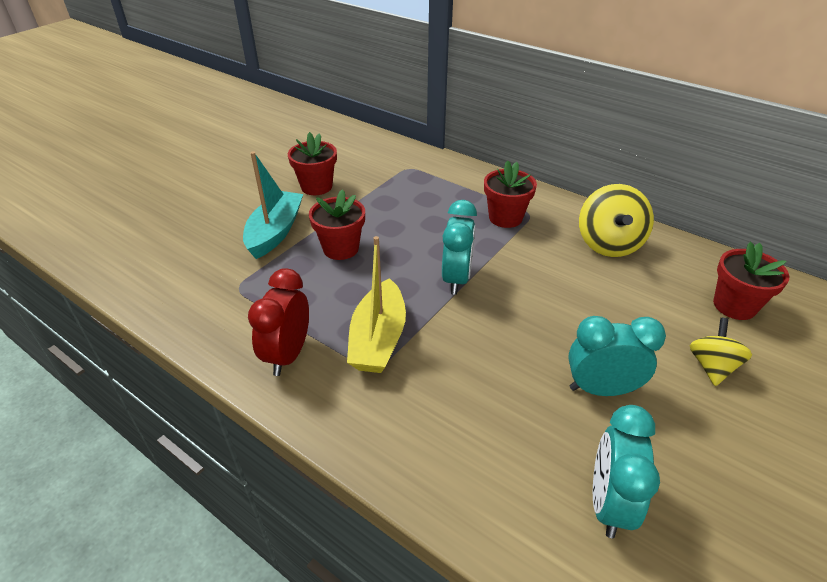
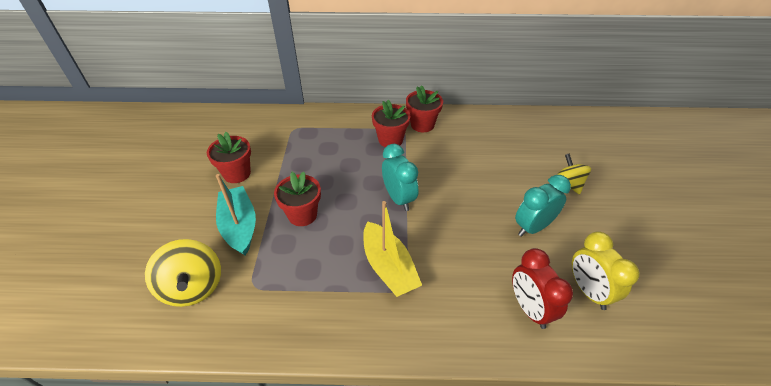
camera: 35 degrees left, 5 degrees up
(288, 355) = (340, 314): red clock -> red clock (529, 308)
(608, 244) = (462, 131): yellow spinning top -> yellow spinning top (193, 287)
(609, 503) = (588, 291): turquoise clock -> yellow clock
(734, 306) = (551, 141): red flower pot -> red flower pot (422, 124)

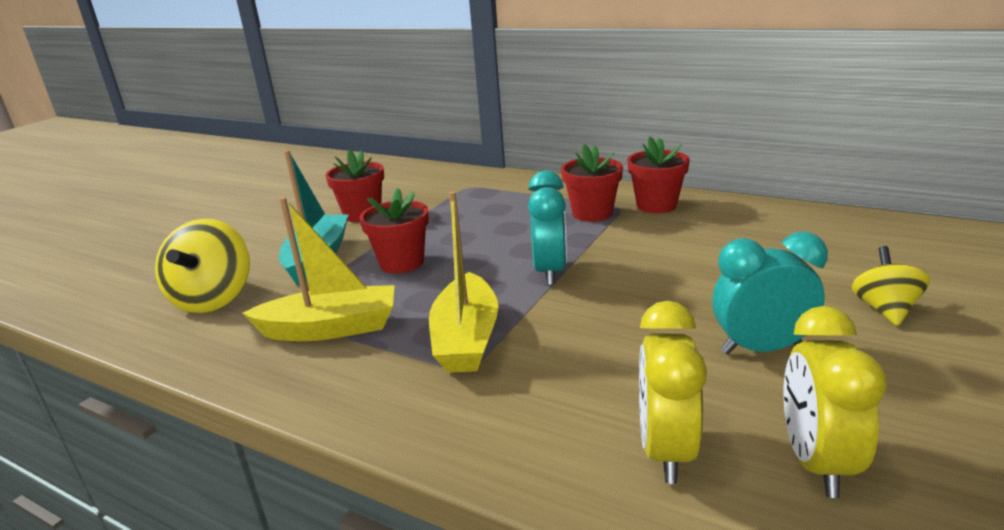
camera: 30 degrees right, 20 degrees down
(301, 286) = (331, 328): none -> yellow boat
(529, 308) = (666, 450): red clock -> yellow clock

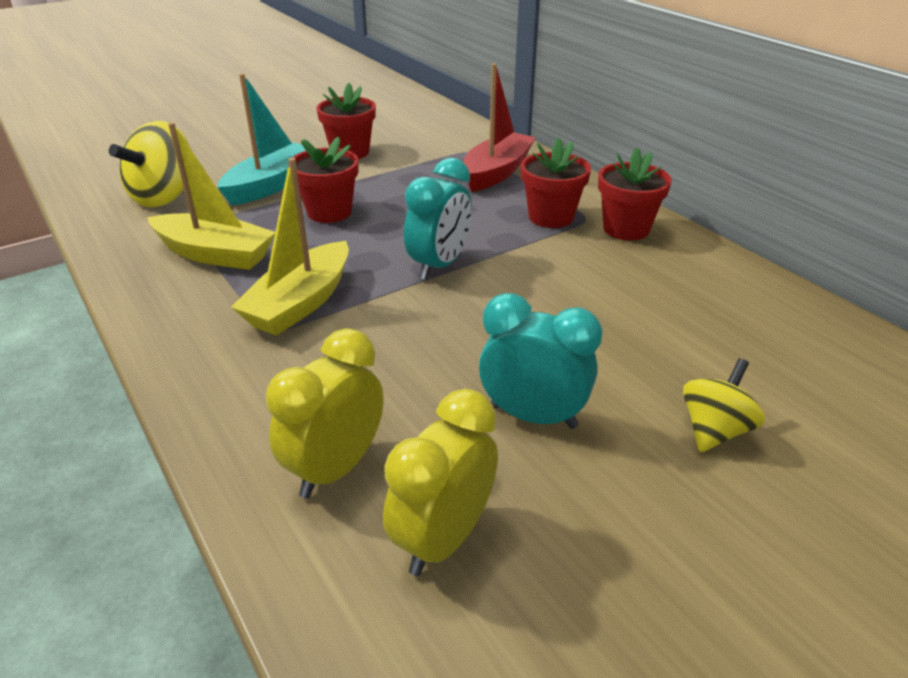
camera: 25 degrees right, 10 degrees up
(509, 196) = (496, 172): none -> red boat

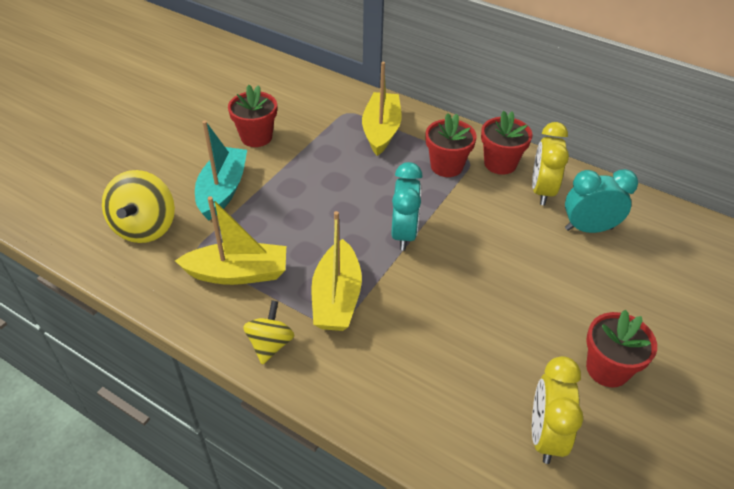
camera: 25 degrees left, 10 degrees up
(329, 212) = (290, 206): red flower pot -> red flower pot (607, 369)
(335, 468) = (456, 415): yellow clock -> yellow clock (542, 191)
(496, 172) = (381, 130): red boat -> yellow boat
(533, 416) = (538, 336): turquoise clock -> turquoise clock (588, 229)
(714, 430) = (635, 310): yellow spinning top -> yellow spinning top (270, 344)

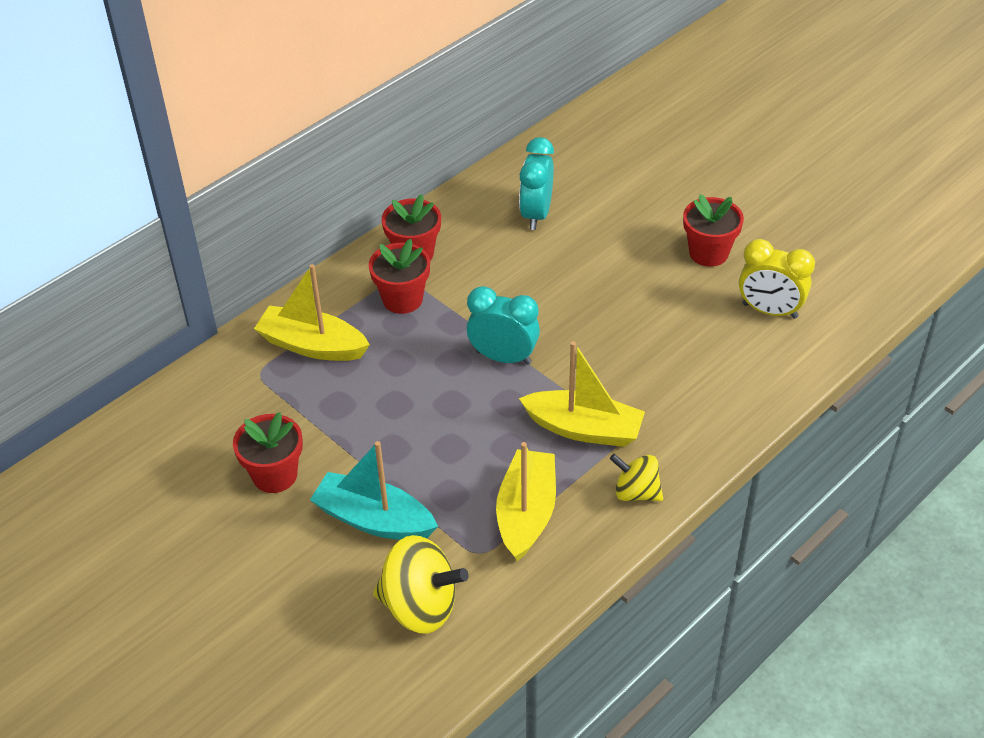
camera: 75 degrees left, 0 degrees up
(542, 191) = (470, 232): yellow clock -> none

